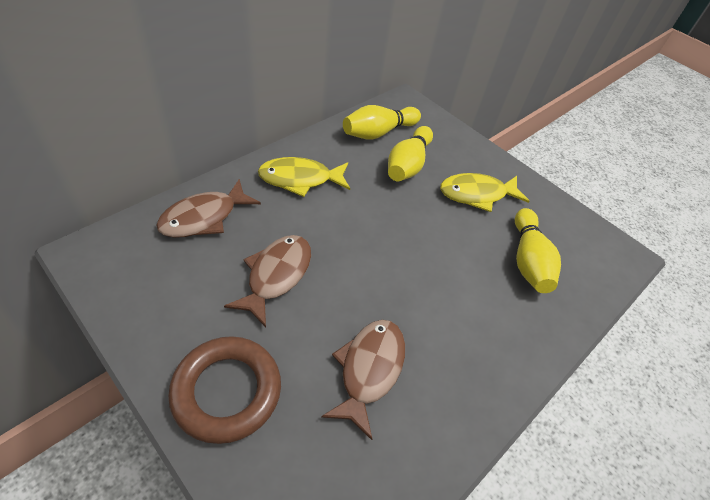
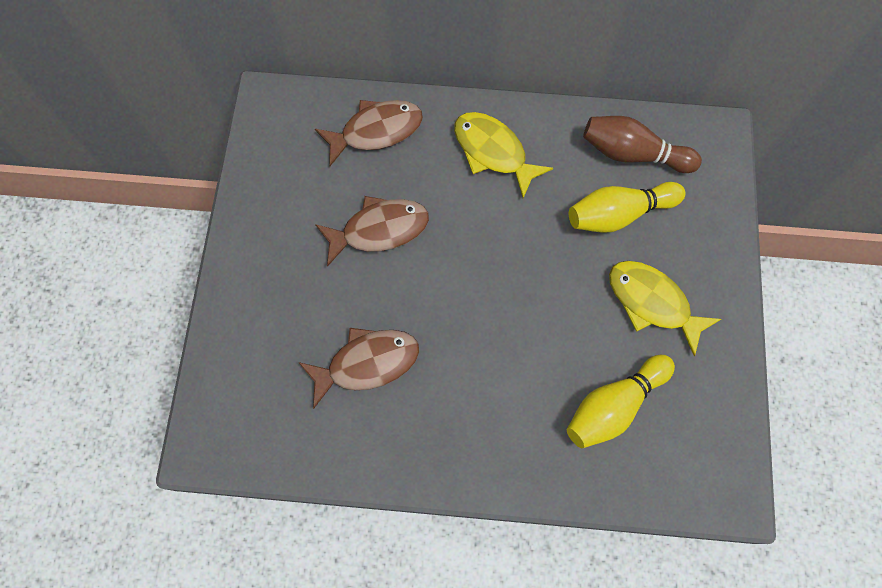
camera: 55 degrees right, 20 degrees up
(204, 217) = (376, 131): brown fish -> brown fish turned 150 degrees clockwise
(227, 391) = (263, 289): brown ring -> none
(378, 132) = (632, 154): yellow bowling pin -> brown bowling pin

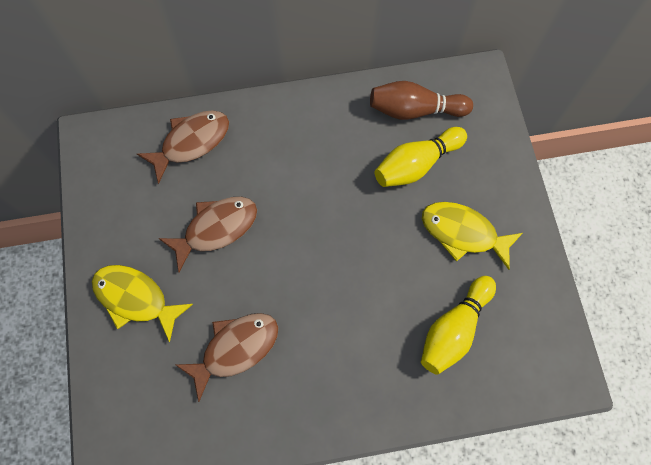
camera: 15 degrees left, 0 degrees up
(493, 152) = (297, 136): yellow fish -> yellow fish (135, 298)

